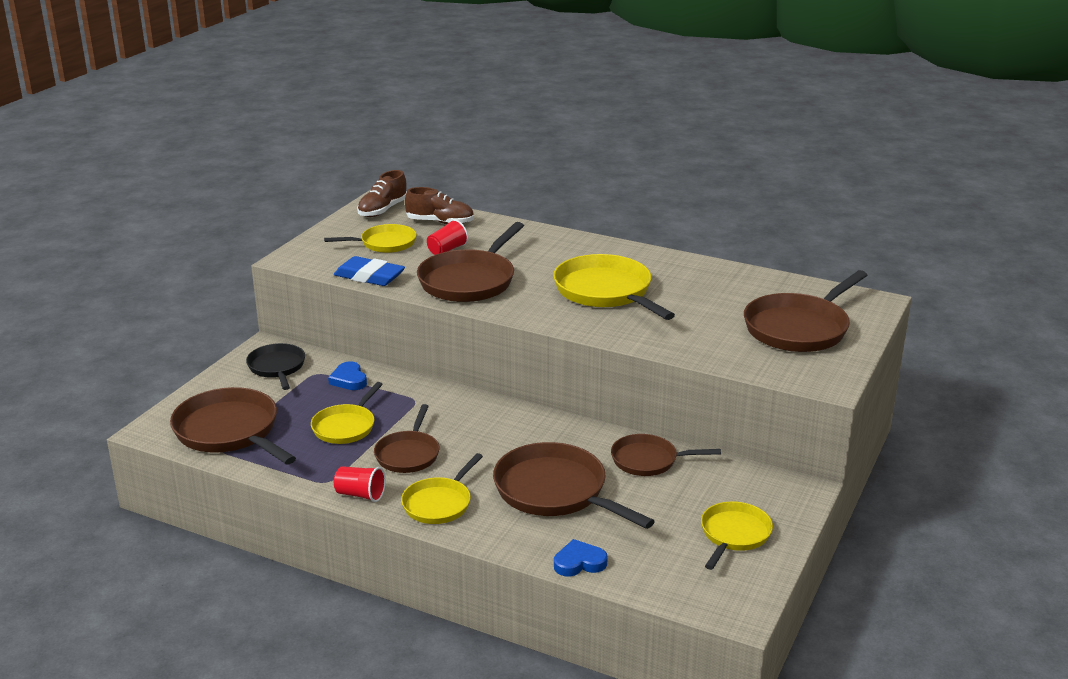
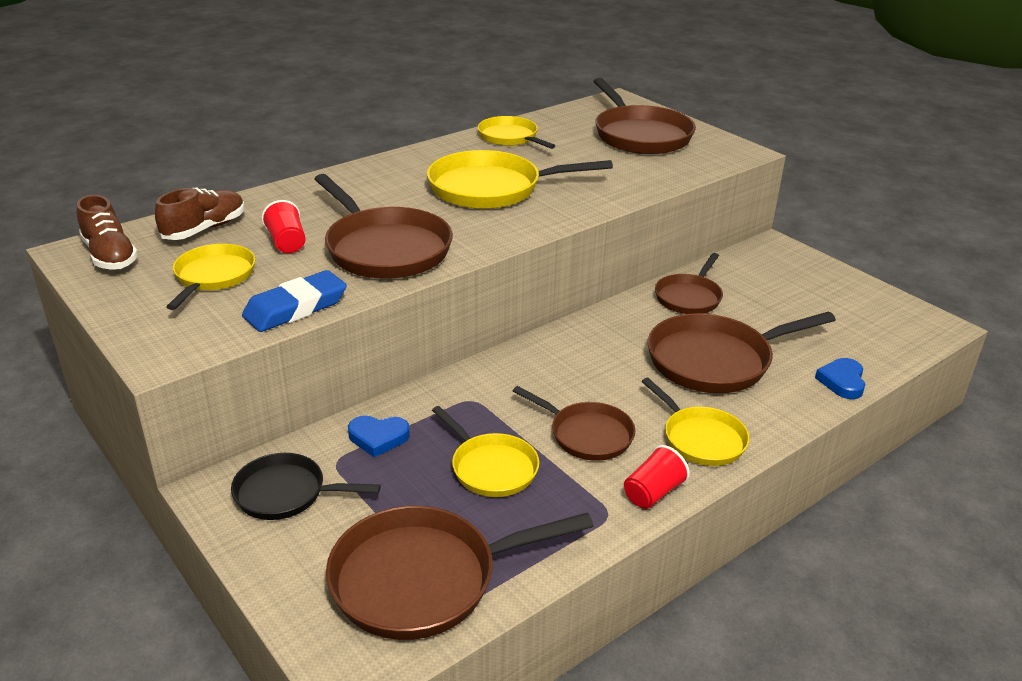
camera: 65 degrees left, 5 degrees up
(734, 535) = (826, 294): yellow pan -> yellow pan (510, 137)

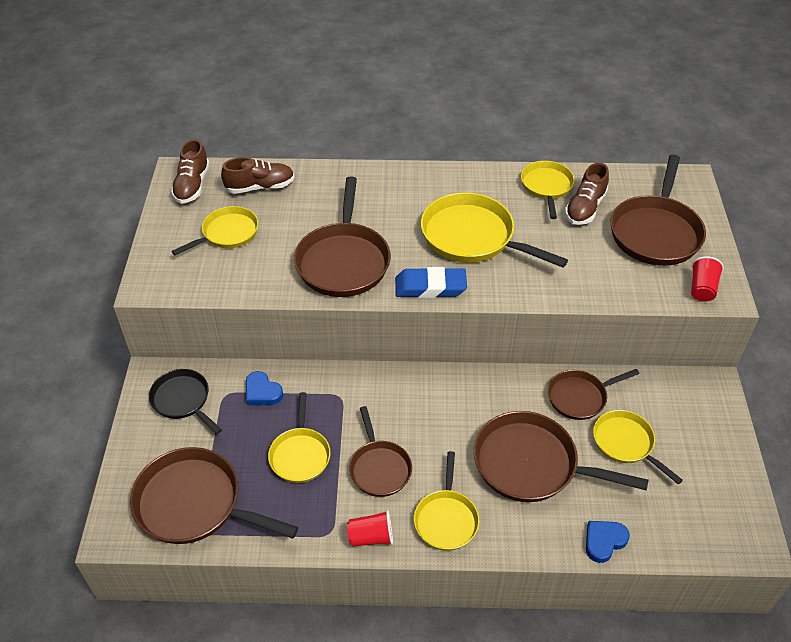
camera: 40 degrees right, 15 degrees up
(287, 243) = (293, 224): red cup -> red cup (702, 288)
(295, 308) = (245, 285): blue eraser -> blue eraser (430, 287)
(562, 139) = (585, 208): none -> brown shoe
(765, 310) = (626, 443): none -> yellow pan

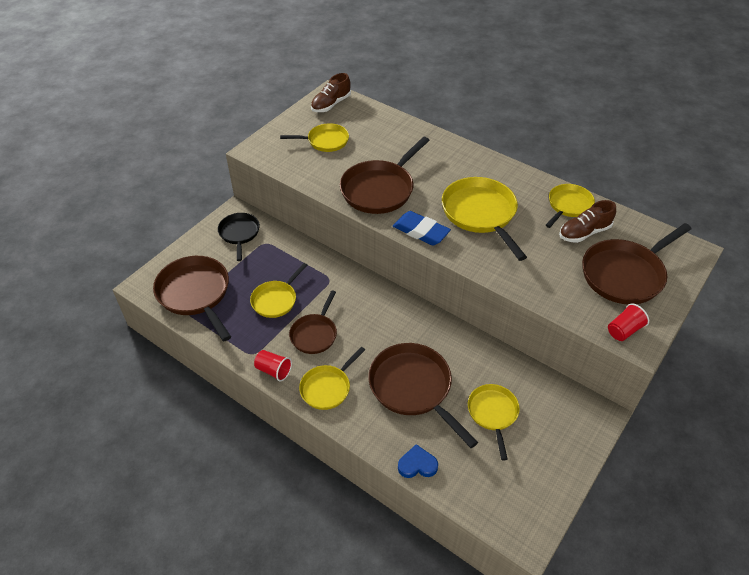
camera: 35 degrees right, 0 degrees up
(260, 187) = (370, 122): brown shoe -> none
(262, 392) = (287, 252): blue heart -> none
(580, 397) = (488, 365): brown pan -> none

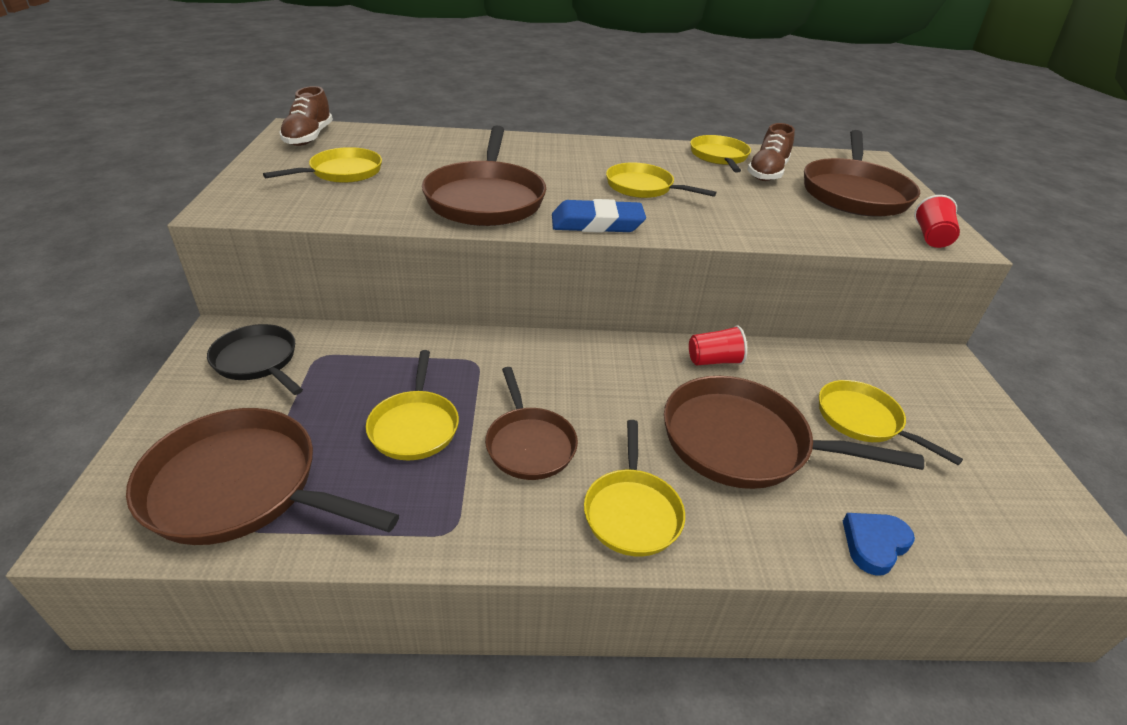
camera: 40 degrees left, 10 degrees down
(273, 370) = (517, 536): red cup -> red cup (714, 361)
(480, 214) = (643, 187): yellow pan -> yellow pan, size x0.61

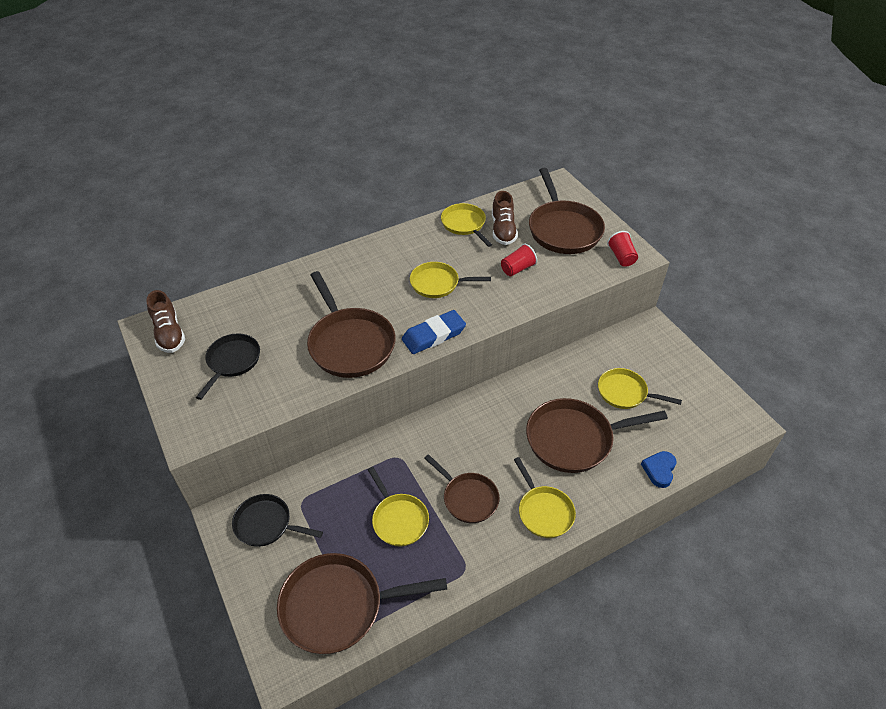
camera: 25 degrees left, 10 degrees up
(342, 172) = (232, 362): yellow pan -> black pan
(714, 361) = (530, 387): red cup -> red cup (517, 269)

